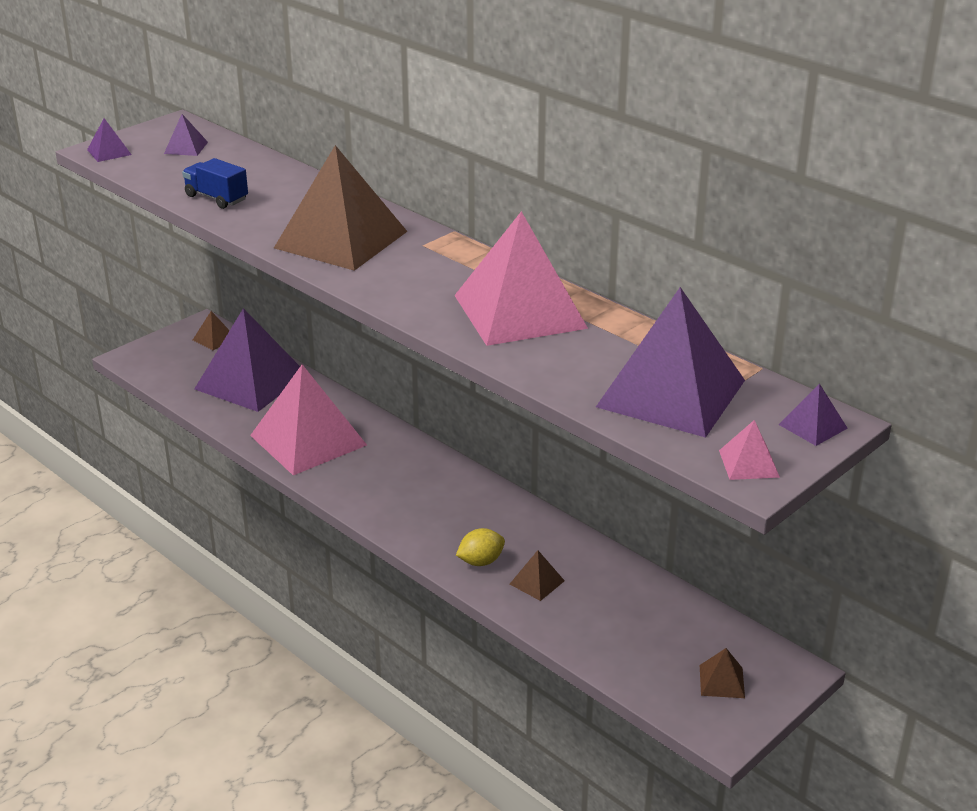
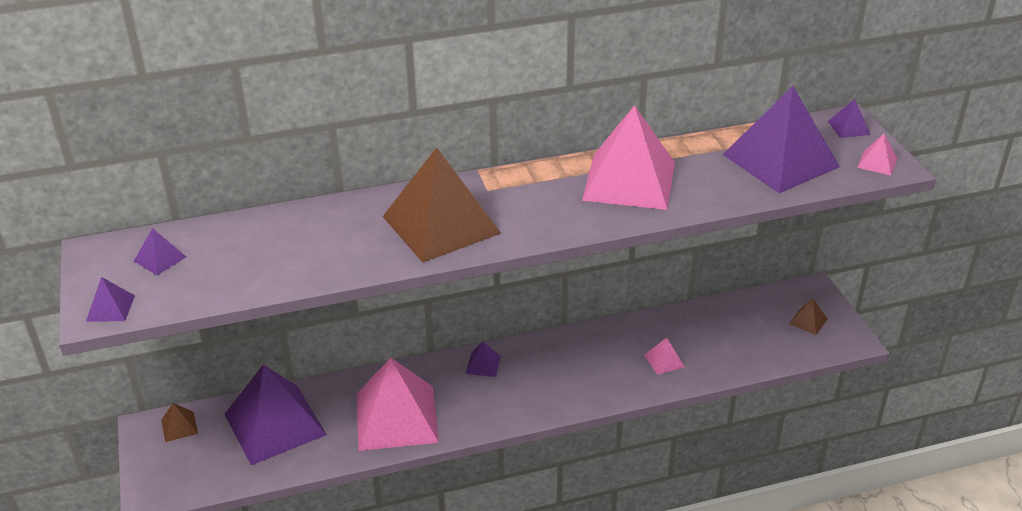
camera: 60 degrees left, 5 degrees up
(216, 198) = (292, 268): blue truck -> none
(423, 463) = (483, 364): none -> purple pyramid
(480, 561) = (623, 379): yellow lemon -> none
(537, 582) = (664, 361): brown pyramid -> pink pyramid

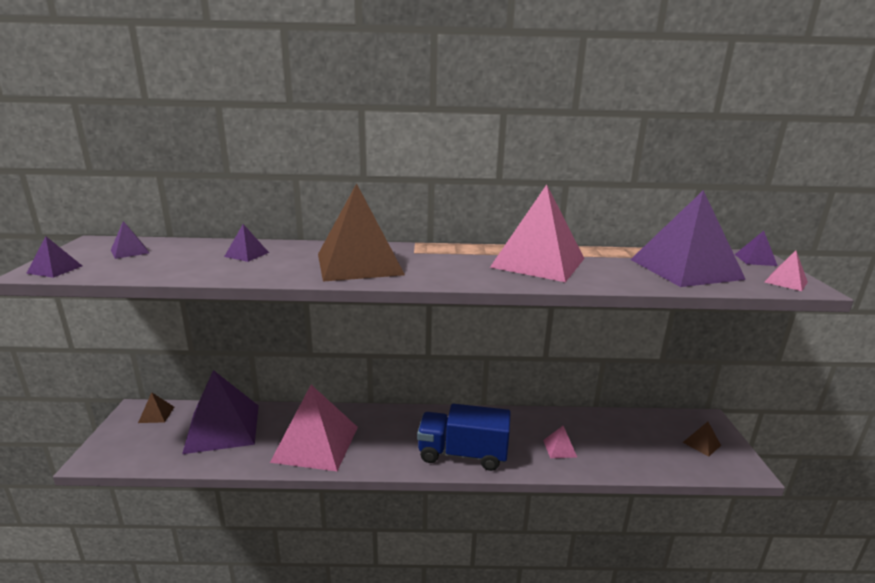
camera: 15 degrees right, 15 degrees down
(483, 364) = (405, 420): purple pyramid -> purple pyramid (247, 254)
(564, 391) = (462, 454): none -> blue truck

